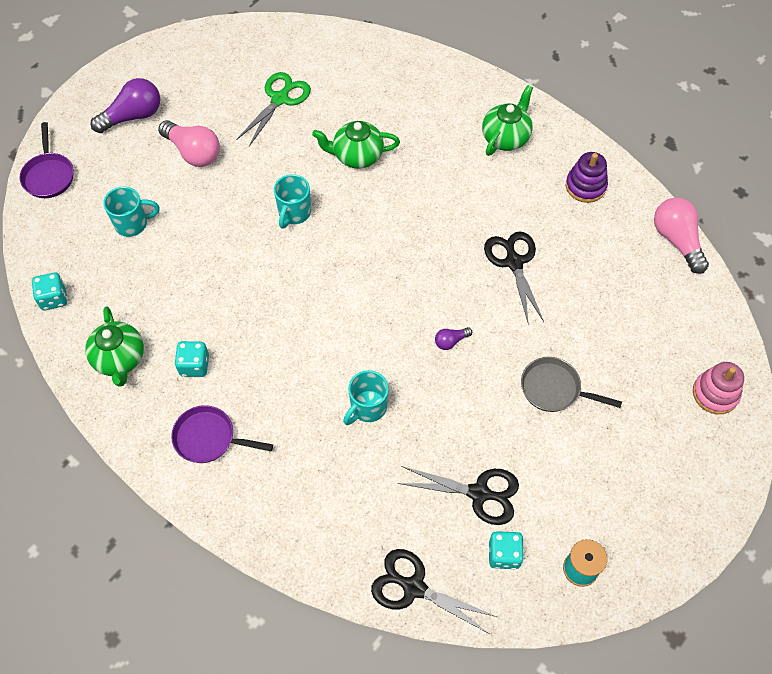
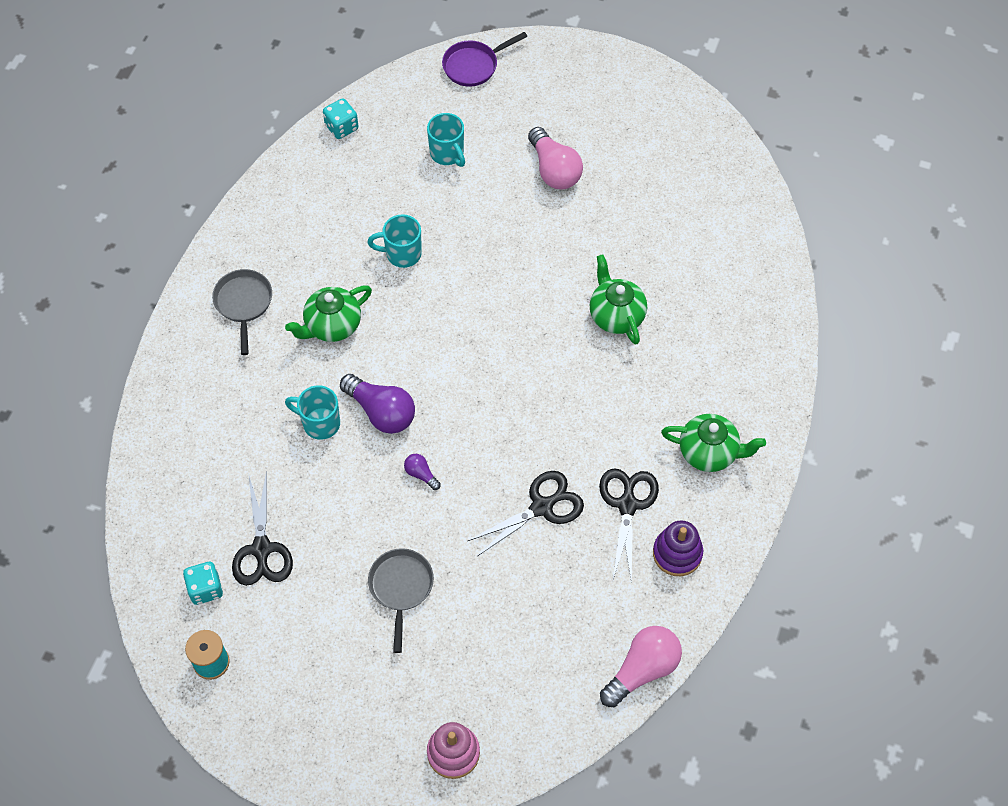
camera: 70 degrees right, 0 degrees up
(120, 359) = (298, 203): green teapot -> green teapot (332, 325)
(133, 116) = (575, 102): purple light bulb -> purple light bulb (381, 412)
(193, 152) = (554, 170): pink light bulb -> pink light bulb turned 45 degrees counterclockwise
(194, 365) = (313, 264): turquoise dice -> none
(209, 438) = (244, 304): purple pan -> grey pan
(280, 99) = (658, 219): green scissors -> none
(294, 213) = (518, 283): turquoise mug -> turquoise mug (402, 254)
(414, 587) = (151, 520): black scissors -> black scissors (627, 505)

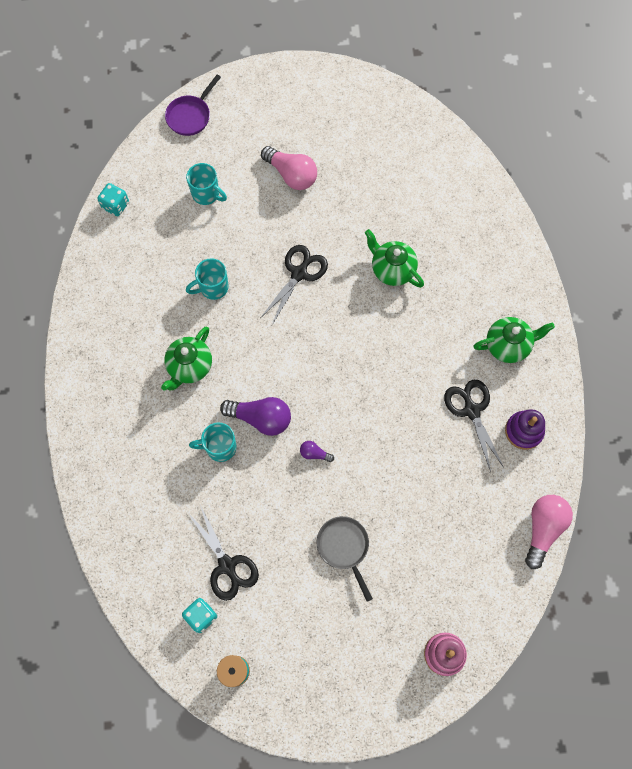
camera: 25 degrees left, 10 degrees up
(244, 304) = (113, 378): grey pan -> none
(542, 507) = (413, 439): black scissors -> black scissors (299, 273)

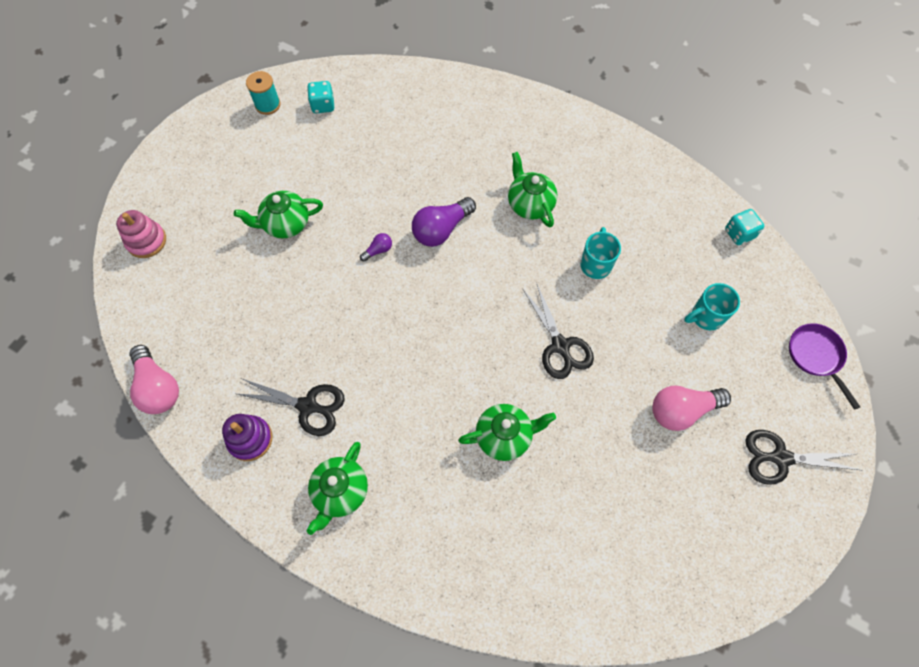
camera: 125 degrees right, 5 degrees down
(220, 447) = (440, 186): turquoise mug -> none
(227, 565) = (344, 140): black scissors -> black scissors (781, 458)
(344, 547) = (286, 224): grey pan -> green teapot

